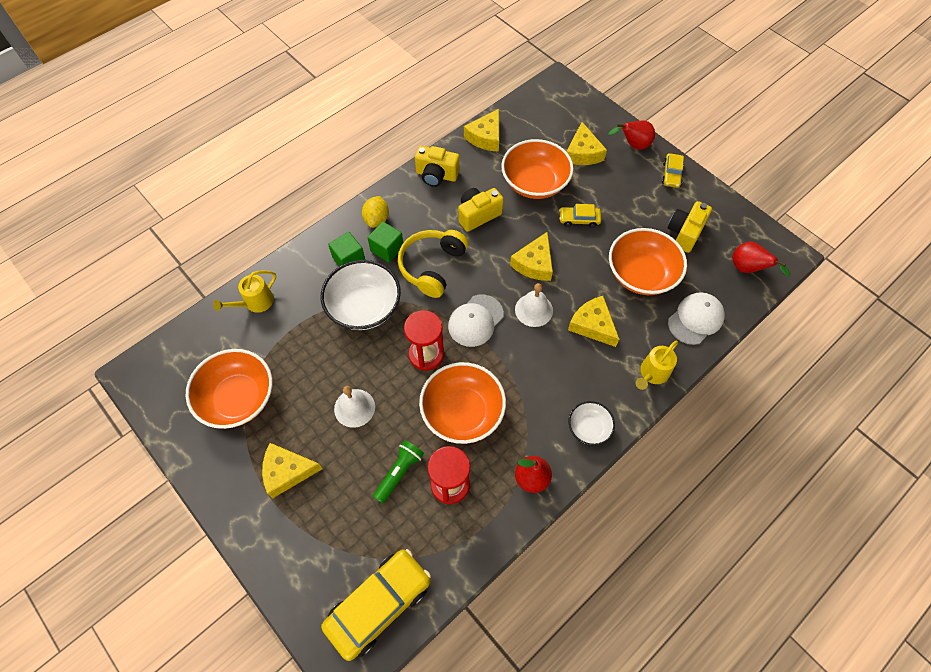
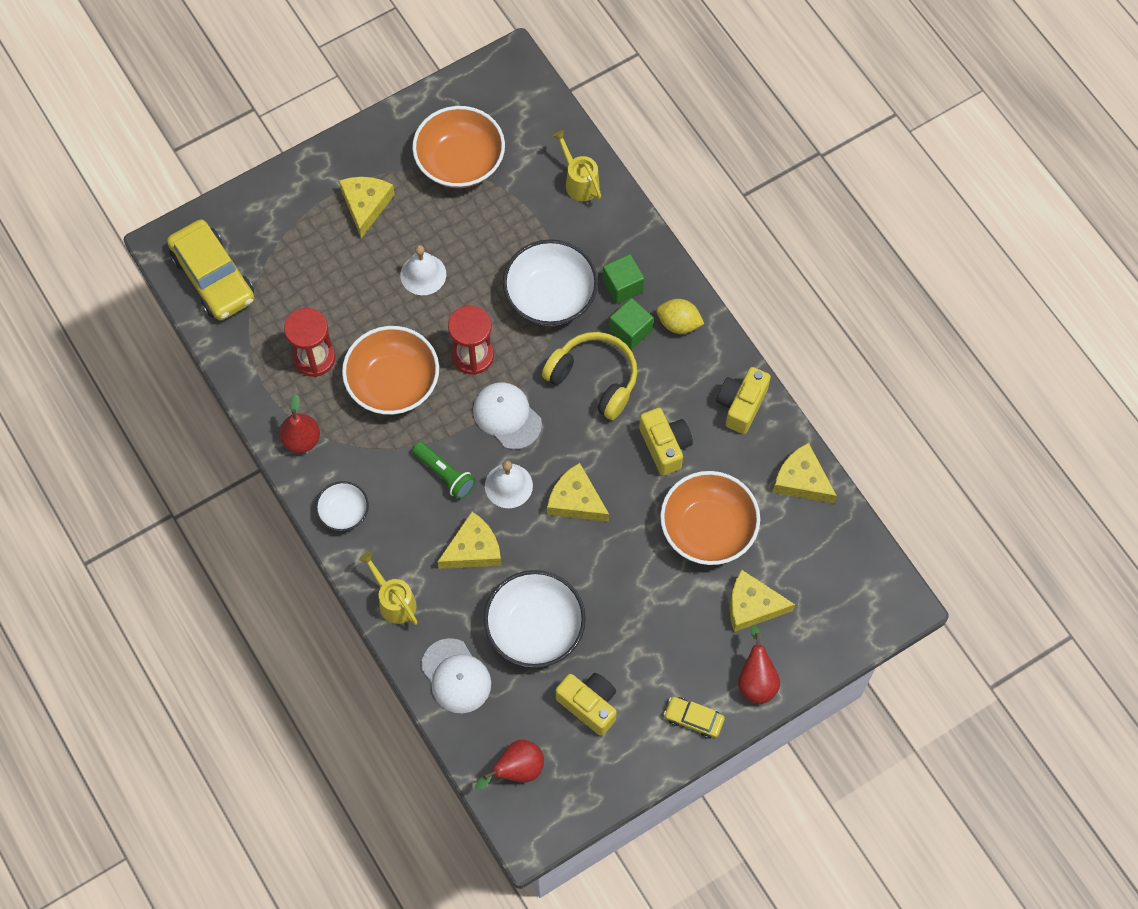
camera: 100 degrees right, 5 degrees up
(399, 473) = (339, 310): green flashlight -> green flashlight (444, 474)
(579, 219) = (636, 572): yellow car -> none
(641, 274) = (535, 628): orange bowl -> white bowl

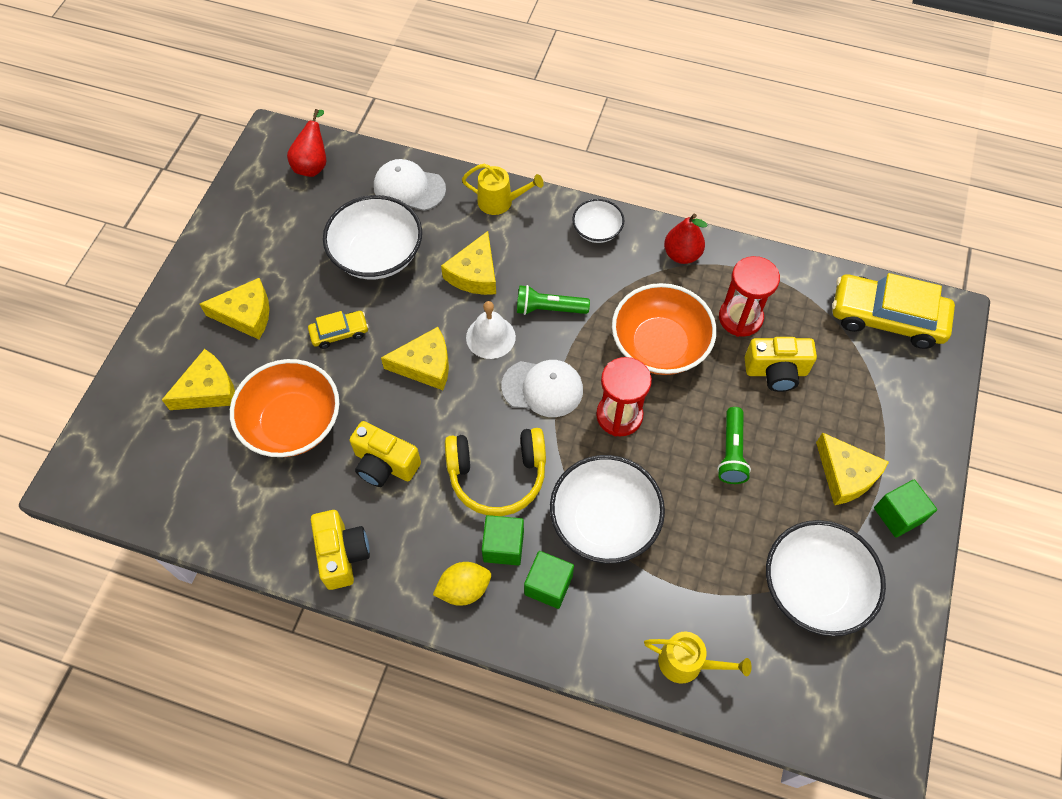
camera: 140 degrees right, 5 degrees down
(361, 159) = (898, 515): none -> green cube
(423, 274) = (731, 452): white bell -> green flashlight
(460, 162) = (814, 588): orange bowl -> white bowl
(589, 705) = (292, 235): yellow camera -> yellow camera (776, 371)
(693, 719) = (201, 278): yellow car -> yellow car (339, 333)
(756, 680) = (167, 338): red pear -> none
(801, 480) = (235, 527): yellow cheese -> yellow cheese (246, 314)

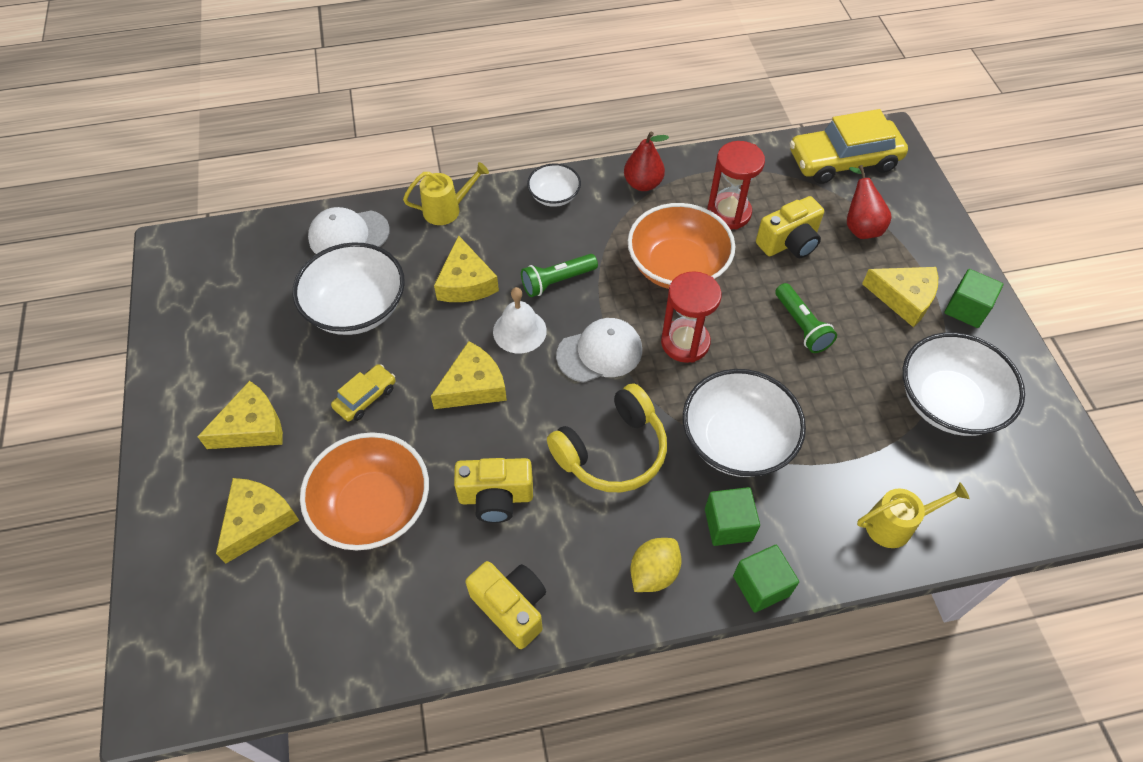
camera: 30 degrees left, 5 degrees down
(313, 164) = (233, 255): red pear -> red pear (860, 226)
(503, 546) = (662, 512): green cube -> green cube (761, 585)

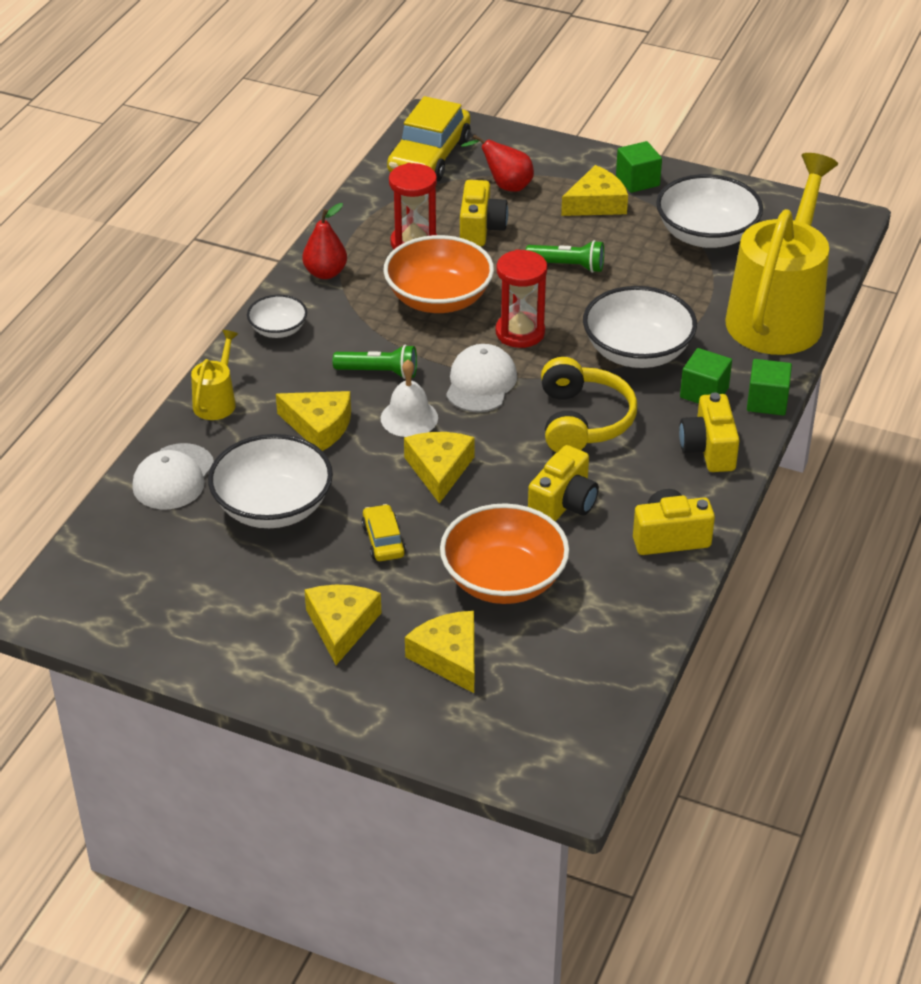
camera: 55 degrees left, 15 degrees down
(557, 281) = (379, 372): green flashlight -> green flashlight turned 90 degrees counterclockwise
(653, 573) = (708, 449): yellow lemon -> yellow camera
(896, 524) = (778, 314): yellow watering can -> yellow watering can, size x2.37

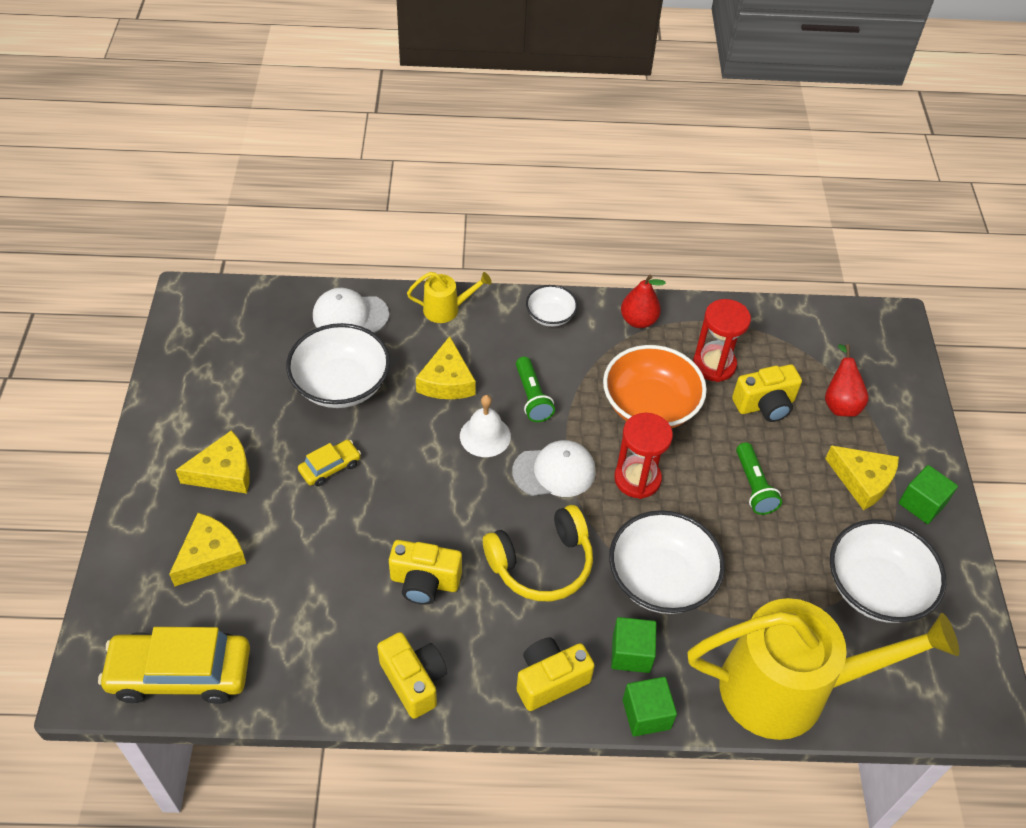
camera: 65 degrees right, 10 degrees up
(429, 156) = (842, 336): yellow car -> yellow car (180, 673)
(439, 470) = (430, 477): yellow cheese -> none
(503, 580) = (313, 566): orange bowl -> none

